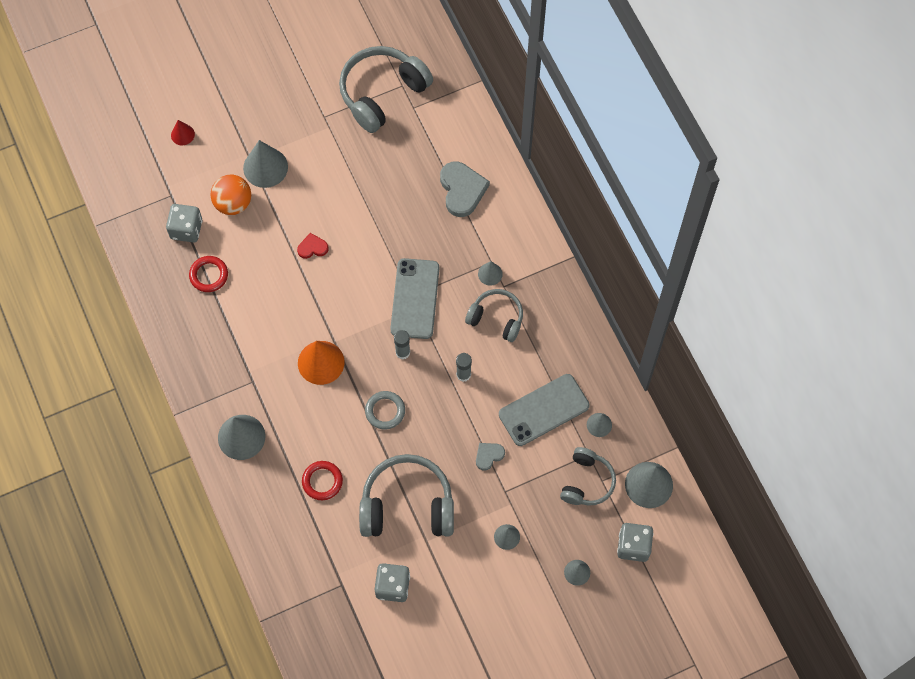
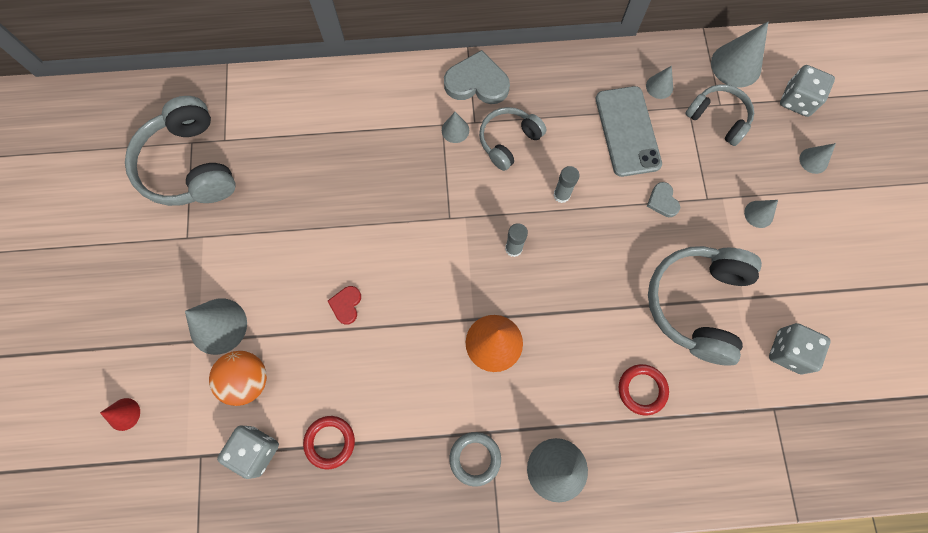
camera: 70 degrees left, 5 degrees up
(385, 411) = (577, 291): grey ring -> grey ring (475, 458)
(415, 299) = (454, 214): grey phone -> none
(462, 190) = (346, 124): grey heart -> grey heart (477, 82)

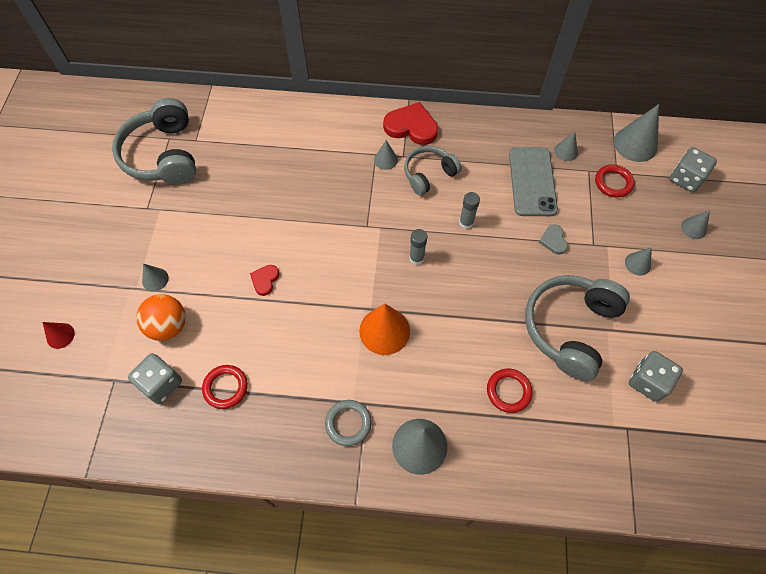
camera: 10 degrees right, 10 degrees down
(218, 326) = (155, 279): grey cone -> grey cone, size x0.54
(477, 82) = (411, 127): grey heart -> red heart
(718, 118) = (613, 183): grey headphones -> red ring

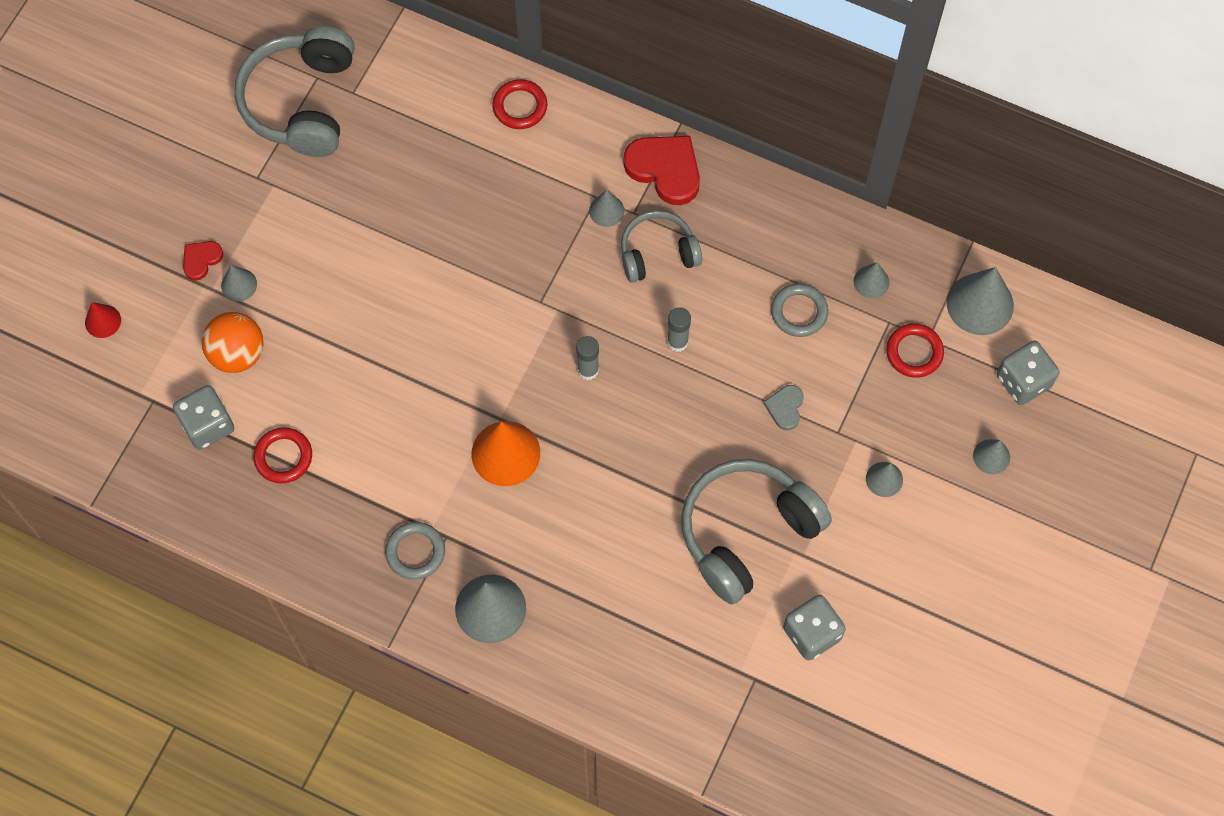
camera: 20 degrees right, 5 degrees up
(265, 280) = (378, 333): red heart -> red heart (201, 260)
(508, 391) = (628, 583): red ring -> red ring (520, 106)
(532, 181) = (799, 312): grey phone -> grey ring

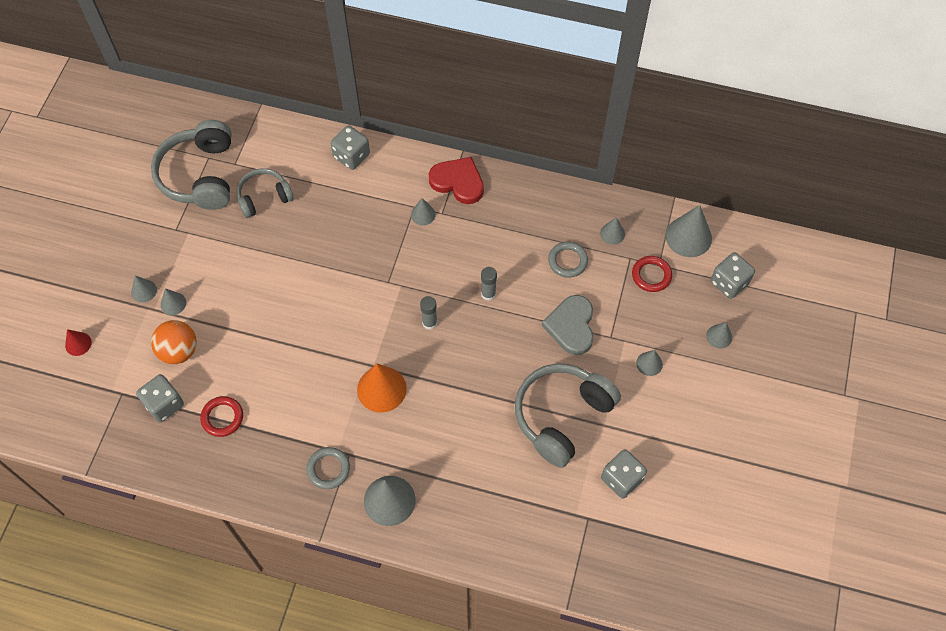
camera: 10 degrees left, 5 degrees down
(201, 260) = (144, 291): red heart -> grey cone
(520, 106) = (351, 156): red ring -> grey dice
(657, 253) = (463, 237): grey headphones -> grey headphones (264, 197)
(785, 408) = (571, 326): grey heart -> grey heart, size x1.89

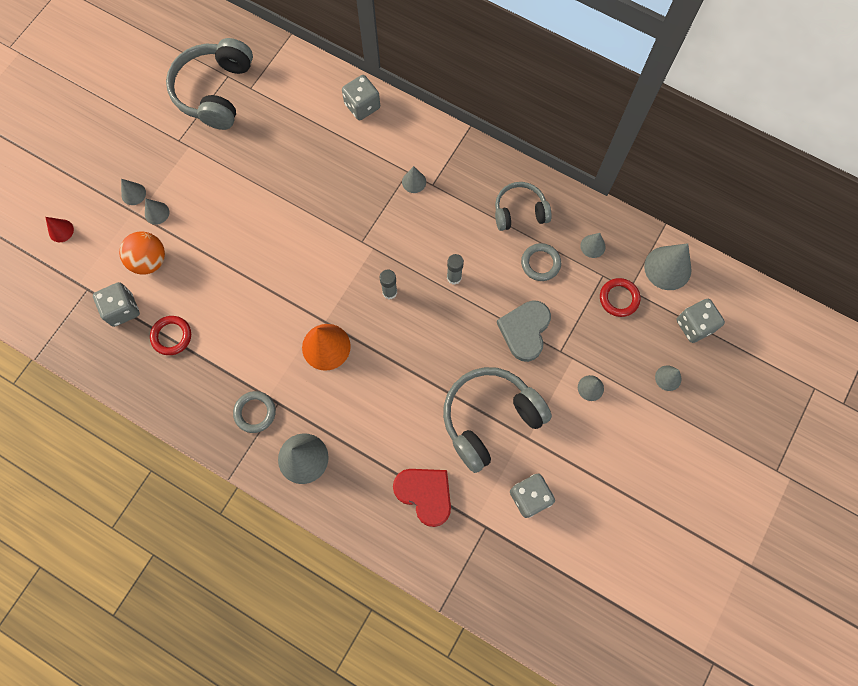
camera: 15 degrees right, 10 degrees up
(264, 197) = (268, 128): grey headphones -> grey headphones (519, 211)
(458, 182) = (457, 157): red heart -> red heart (425, 494)

